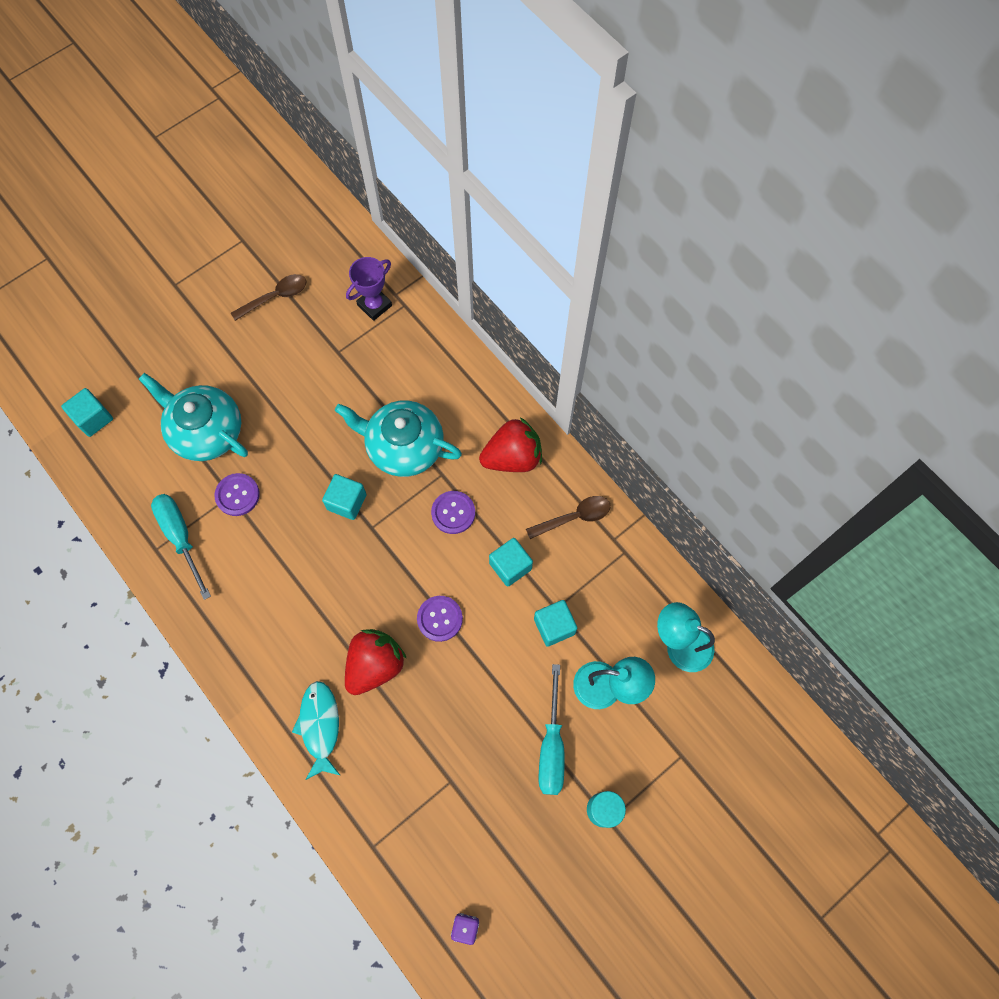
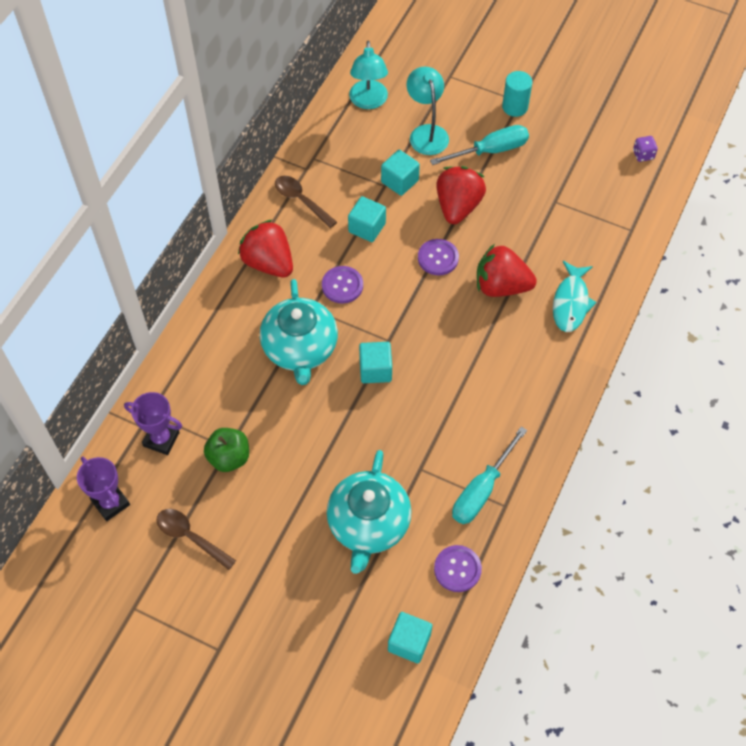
camera: 115 degrees left, 10 degrees down
(237, 495) = (416, 462): purple button -> purple button (457, 569)
(320, 726) = (571, 302): turquoise fish -> turquoise fish turned 45 degrees counterclockwise
(328, 349) = (229, 457): none -> green apple
(338, 251) = (110, 503): none -> purple trophy
(493, 671) = (458, 206): none -> red strawberry

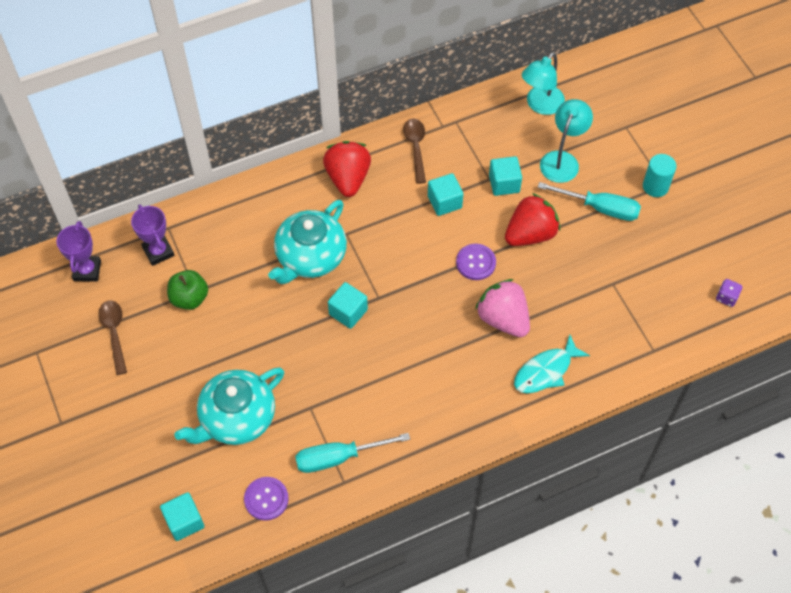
camera: 40 degrees right, 0 degrees up
(342, 285) = (384, 233): purple button -> none
(501, 286) = (503, 319): red strawberry -> pink strawberry

